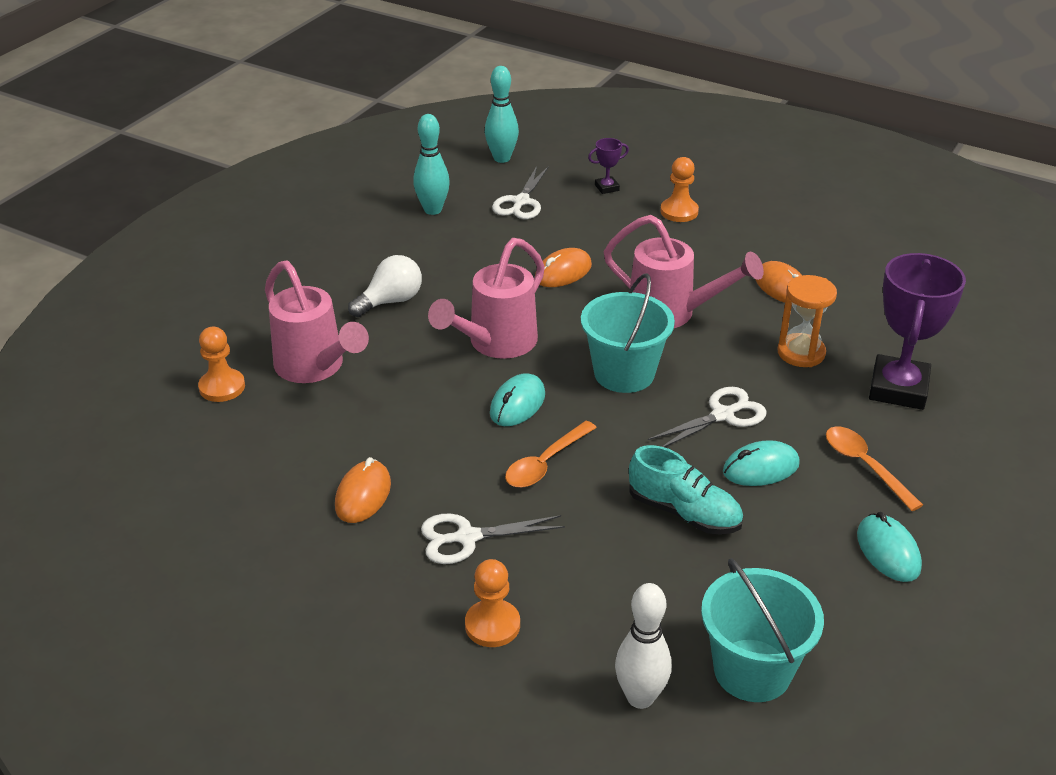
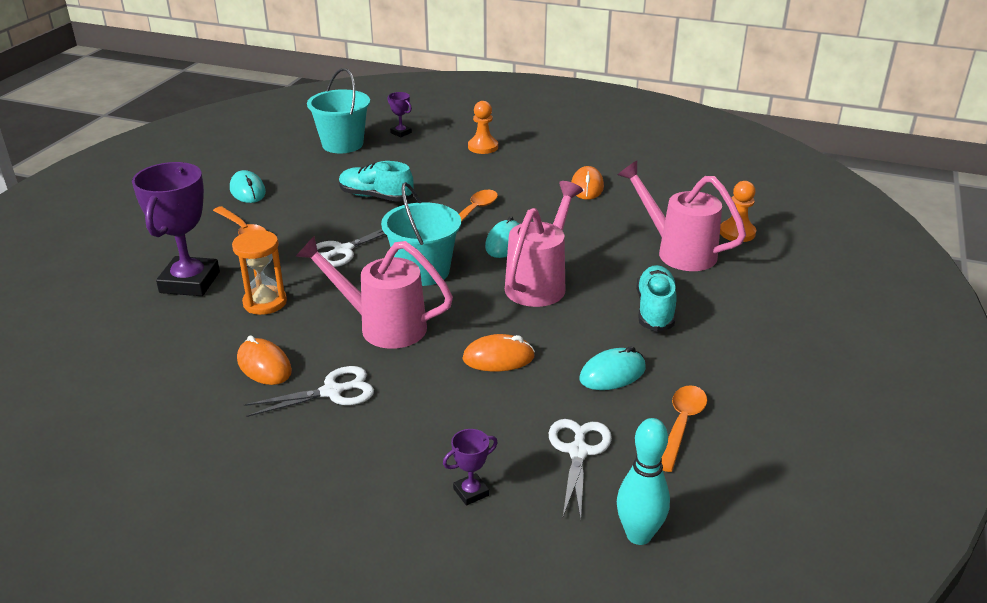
camera: 170 degrees right, 5 degrees down
(390, 301) = (655, 310): white light bulb -> turquoise shoe
(433, 210) = (681, 425): turquoise bowling pin -> orange spoon
(467, 537) = (511, 175): white scissors -> white scissors (332, 392)
(563, 272) = (498, 358): orange mouse -> orange mouse turned 45 degrees clockwise
(640, 697) = (401, 133): white bowling pin -> purple trophy
(679, 212) = (371, 460): orange pawn -> none
(760, 468) = (320, 222): turquoise mouse -> turquoise mouse (612, 374)

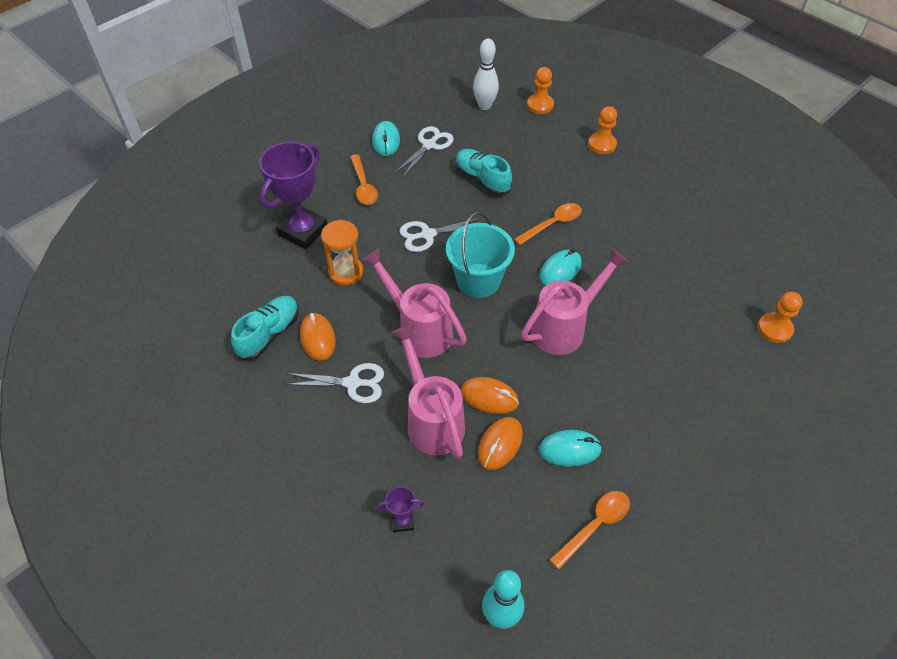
camera: 25 degrees right, 20 degrees up
(342, 144) = (485, 106): turquoise bucket -> white bowling pin
(401, 133) = (540, 105): purple trophy -> orange pawn
(578, 451) = (500, 517): white scissors -> white scissors (429, 145)
(587, 187) = (668, 225): orange mouse -> orange mouse (500, 444)
(655, 310) = (645, 394): turquoise shoe -> turquoise shoe (269, 334)
(677, 251) = (705, 332): pink watering can -> pink watering can (431, 419)

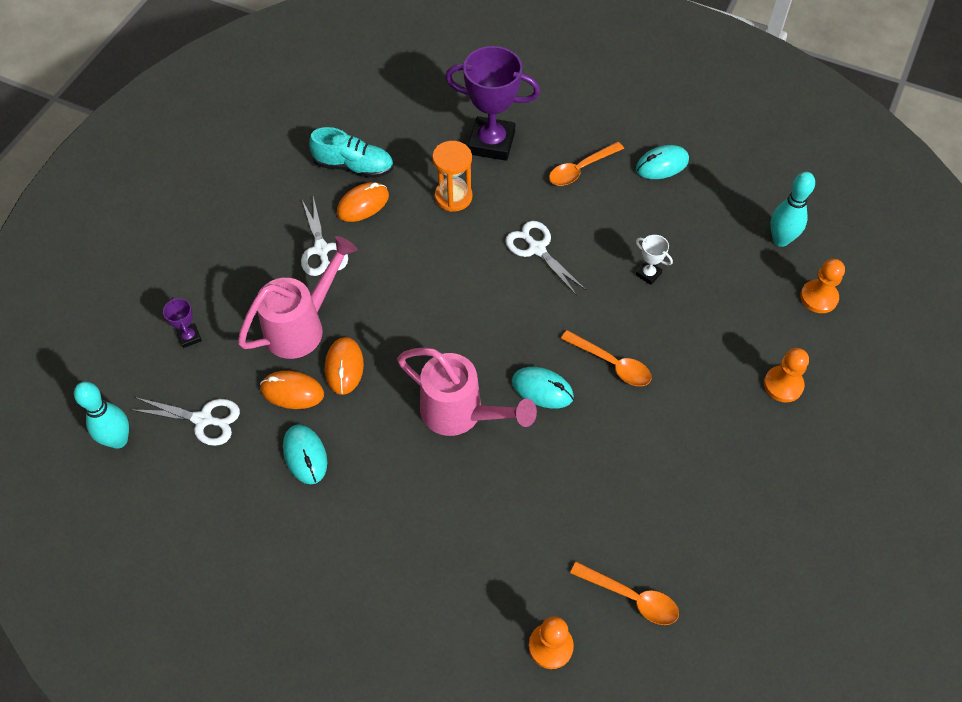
camera: 70 degrees right, 5 degrees up
(418, 329) = (405, 281): pink watering can -> none
(429, 145) = (677, 206): white scissors -> white scissors (203, 420)
(478, 280) = (492, 314): turquoise bucket -> none
(482, 180) = (648, 274): turquoise shoe -> white trophy
(485, 106) = (780, 240): white bowling pin -> turquoise bowling pin
(595, 525) = (226, 497): orange spoon -> orange spoon (631, 597)

